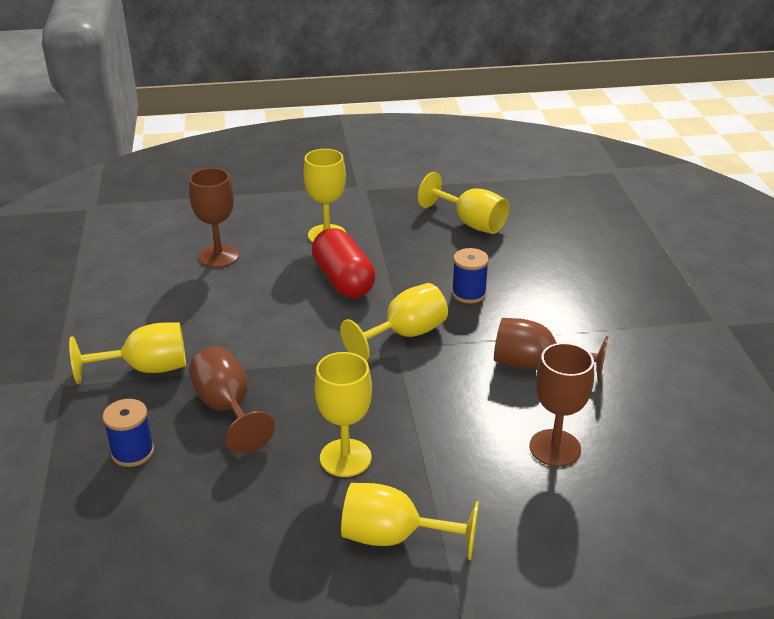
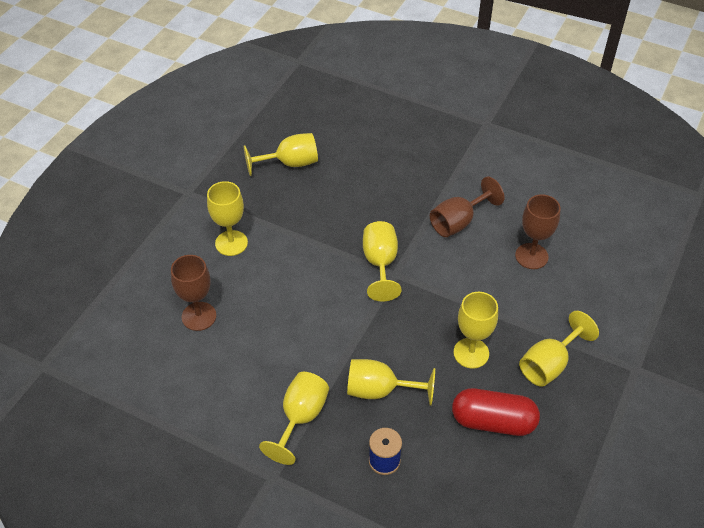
camera: 55 degrees left, 15 degrees up
(227, 408) = (380, 390): brown goblet -> yellow goblet
(343, 280) = (294, 263): red capsule -> red capsule (493, 421)
(469, 293) = (365, 210): blue spool -> none

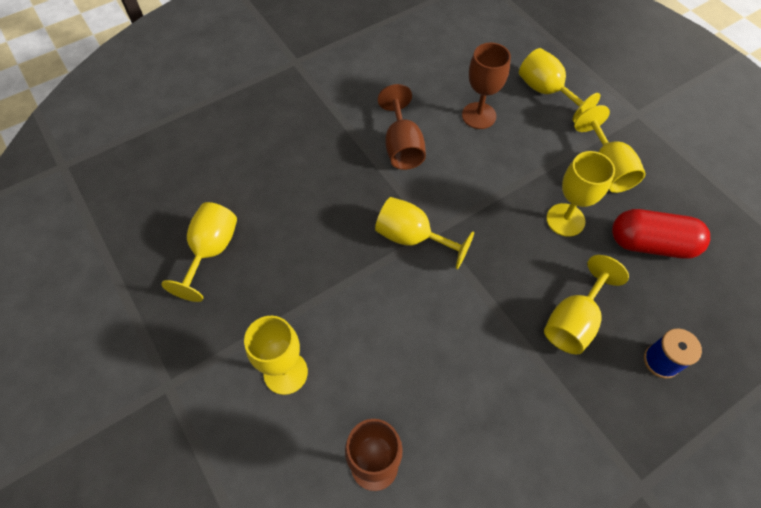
camera: 60 degrees left, 10 degrees up
(300, 418) = (575, 418): yellow goblet -> yellow goblet (546, 92)
(493, 421) = (651, 244): red capsule -> red capsule turned 60 degrees clockwise

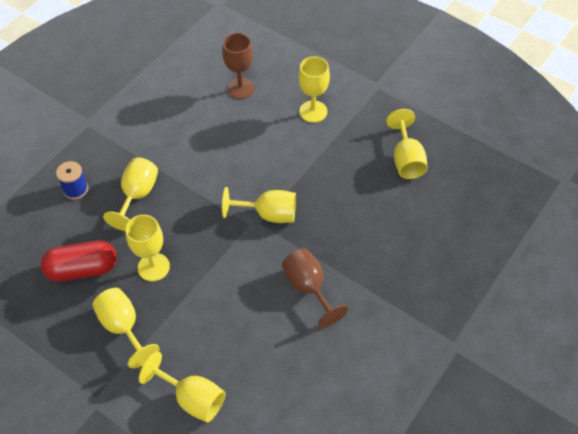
camera: 160 degrees right, 5 degrees down
(479, 115) = (251, 345): brown goblet -> none

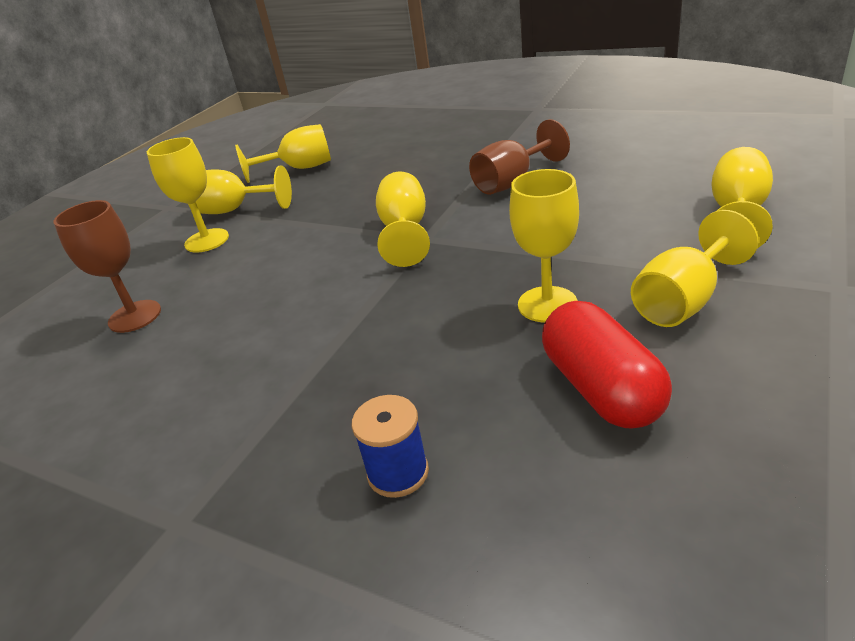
camera: 95 degrees left, 20 degrees down
(137, 195) = (396, 369): yellow goblet -> yellow goblet (234, 210)

